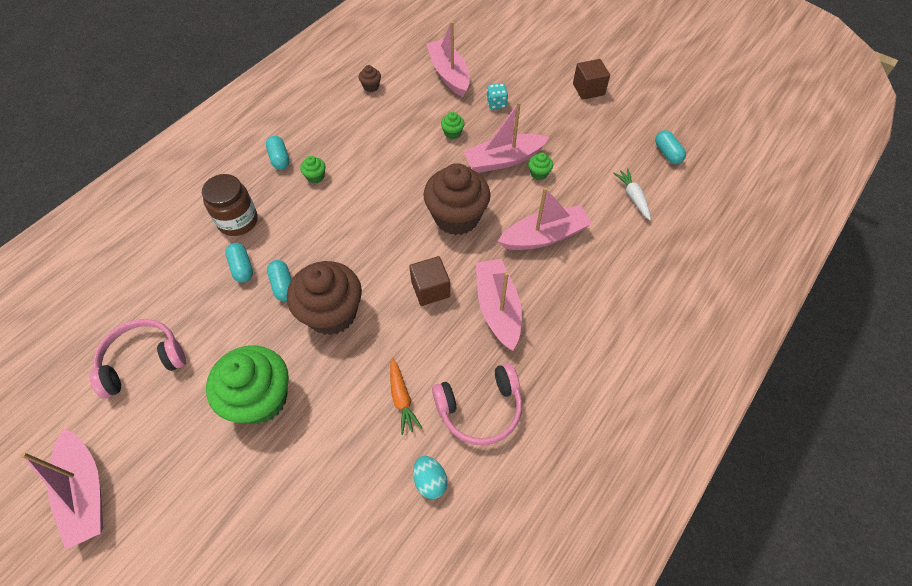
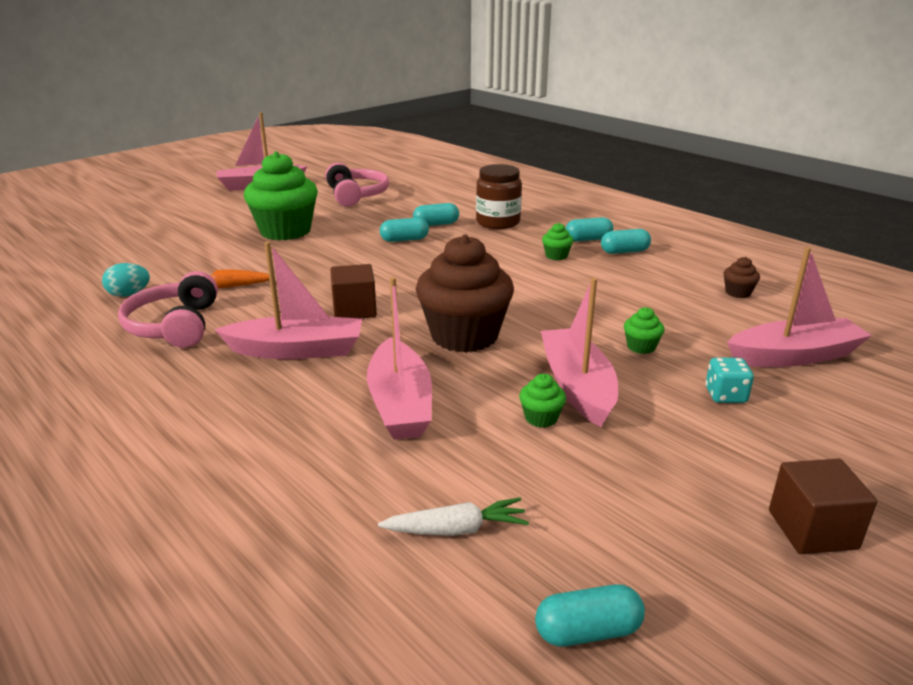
camera: 100 degrees right, 30 degrees down
(304, 138) = (624, 251): none -> turquoise capsule
(331, 313) = (356, 259): brown cupcake -> none

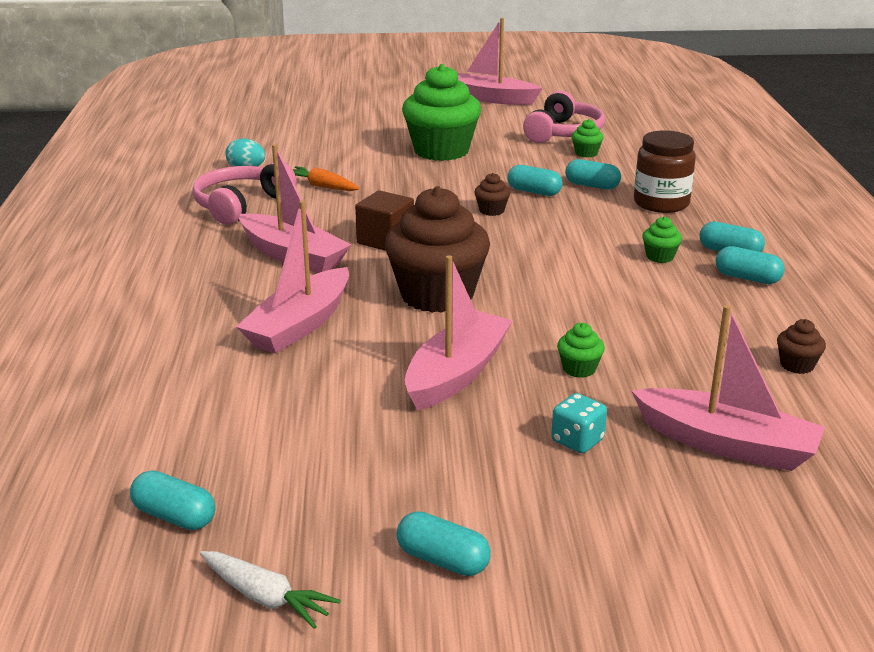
camera: 40 degrees right, 0 degrees up
(397, 262) = (491, 210): none -> brown cupcake
(456, 529) = (199, 420): white carrot -> white carrot (265, 597)
(541, 418) = (383, 382): green cupcake -> green cupcake (586, 153)
(812, 529) = (443, 560): brown cube -> turquoise capsule

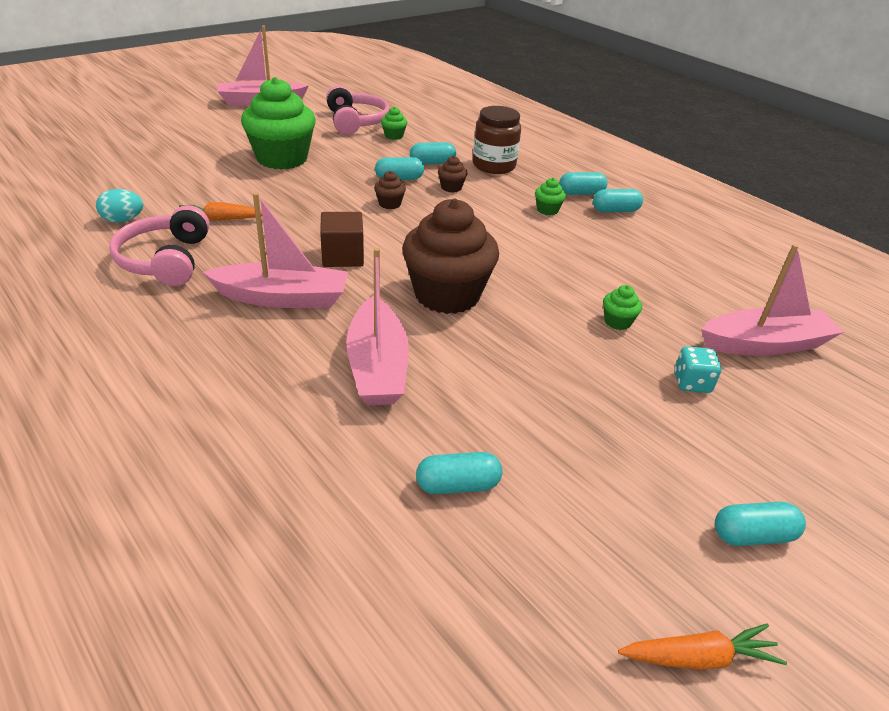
camera: 40 degrees left, 10 degrees up
(174, 516) = (528, 624): turquoise capsule -> turquoise capsule (458, 485)
(265, 597) = (698, 657): white carrot -> orange carrot
(457, 373) = (550, 361): pink boat -> none
(797, 365) = (720, 267): brown cupcake -> brown cupcake (451, 187)

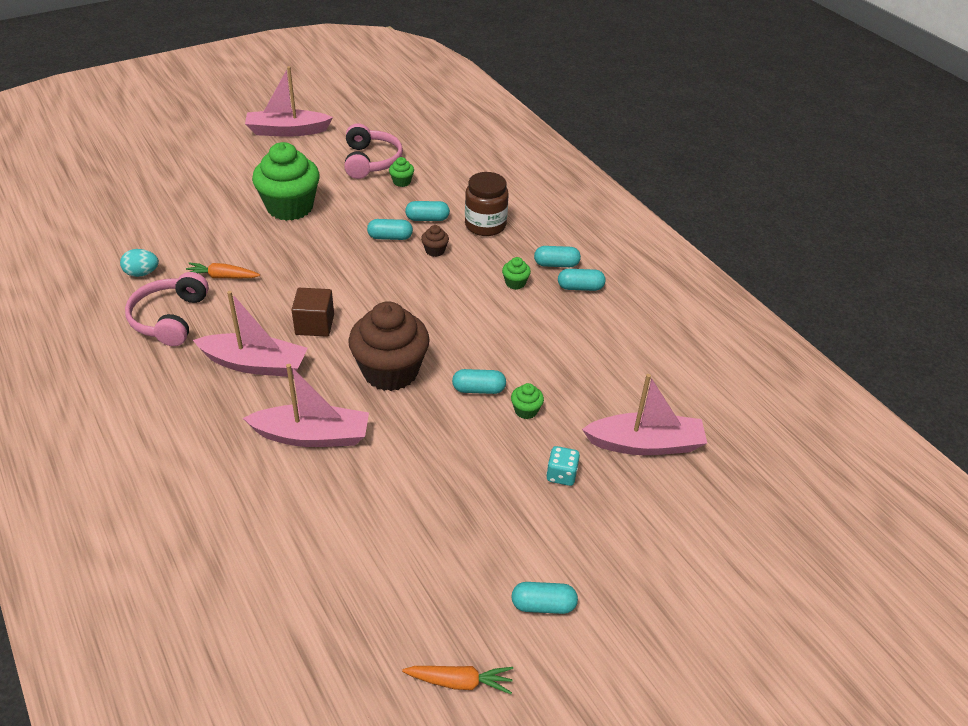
camera: 10 degrees right, 5 degrees up
(377, 366) = (312, 436): pink boat -> pink boat turned 90 degrees counterclockwise
(389, 204) = (372, 267): brown cupcake -> none
(458, 485) = (341, 541): turquoise capsule -> turquoise capsule (478, 389)

